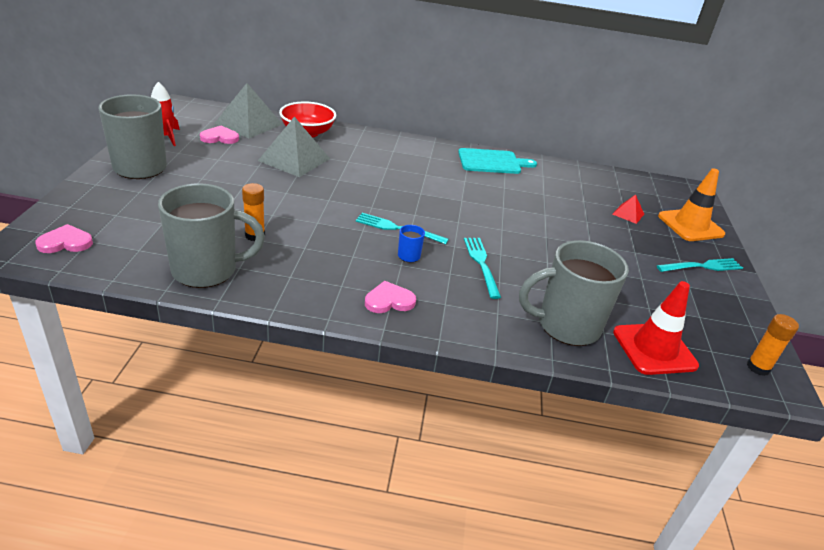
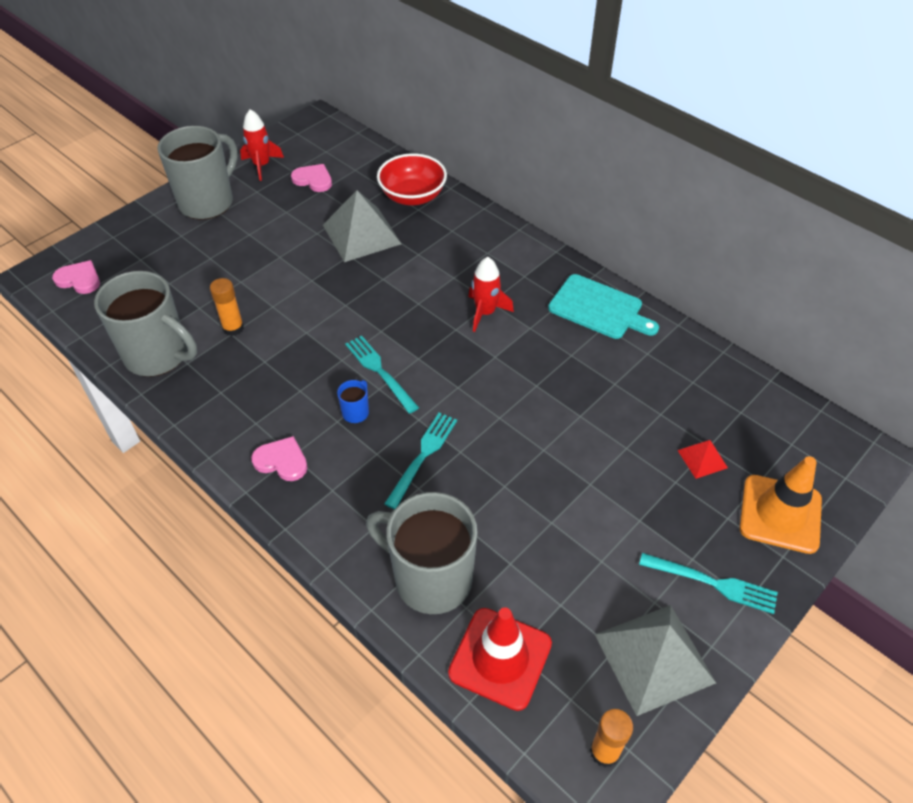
camera: 40 degrees right, 15 degrees up
(248, 123) = (361, 165): grey pyramid -> grey pyramid (654, 658)
(429, 180) = (485, 313): none -> red rocket

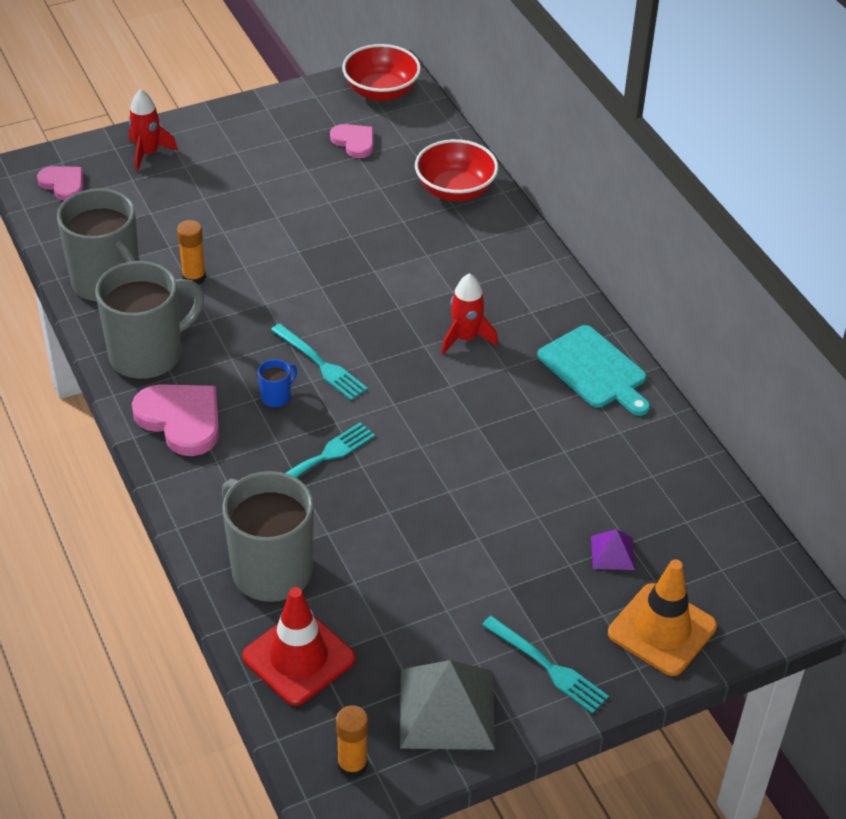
camera: 20 degrees right, 5 degrees down
(207, 202) = (228, 137): grey mug -> grey mug (148, 355)
(262, 165) = (305, 111): red rocket -> red rocket (148, 153)
(282, 461) = (181, 420): pink heart -> pink heart, size x1.64
(315, 135) = (381, 91): none -> red bowl
(362, 234) = (376, 217): grey pyramid -> none
(379, 371) = (321, 364): turquoise fork -> turquoise fork turned 150 degrees clockwise
(702, 459) = (612, 553): red pyramid -> purple pyramid

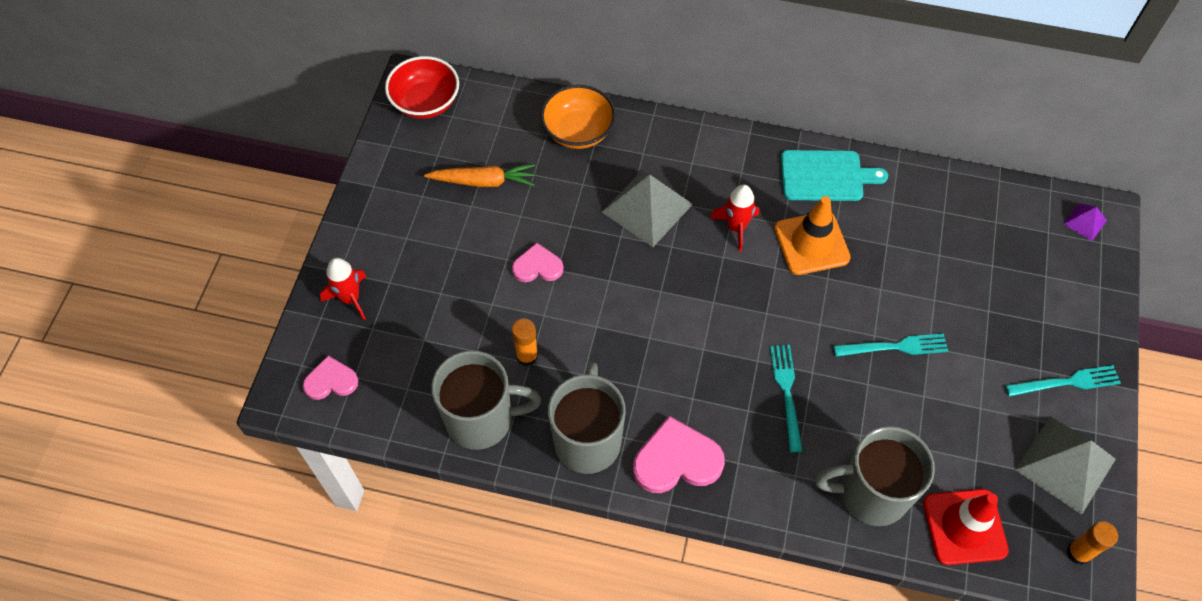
camera: 50 degrees left, 15 degrees up
(276, 397) = (702, 382): blue mug -> none
(321, 364) = (691, 332): turquoise fork -> turquoise fork (895, 347)
(339, 164) = (484, 181): none -> orange carrot
(354, 142) = (467, 156): pink heart -> pink heart (537, 266)
(422, 272) = (647, 208): none -> grey pyramid
(455, 190) = (578, 131): red bowl -> orange bowl
(612, 553) = (995, 280): purple pyramid -> purple pyramid (1085, 222)
(662, 630) = (1076, 298): orange traffic cone -> orange traffic cone (811, 243)

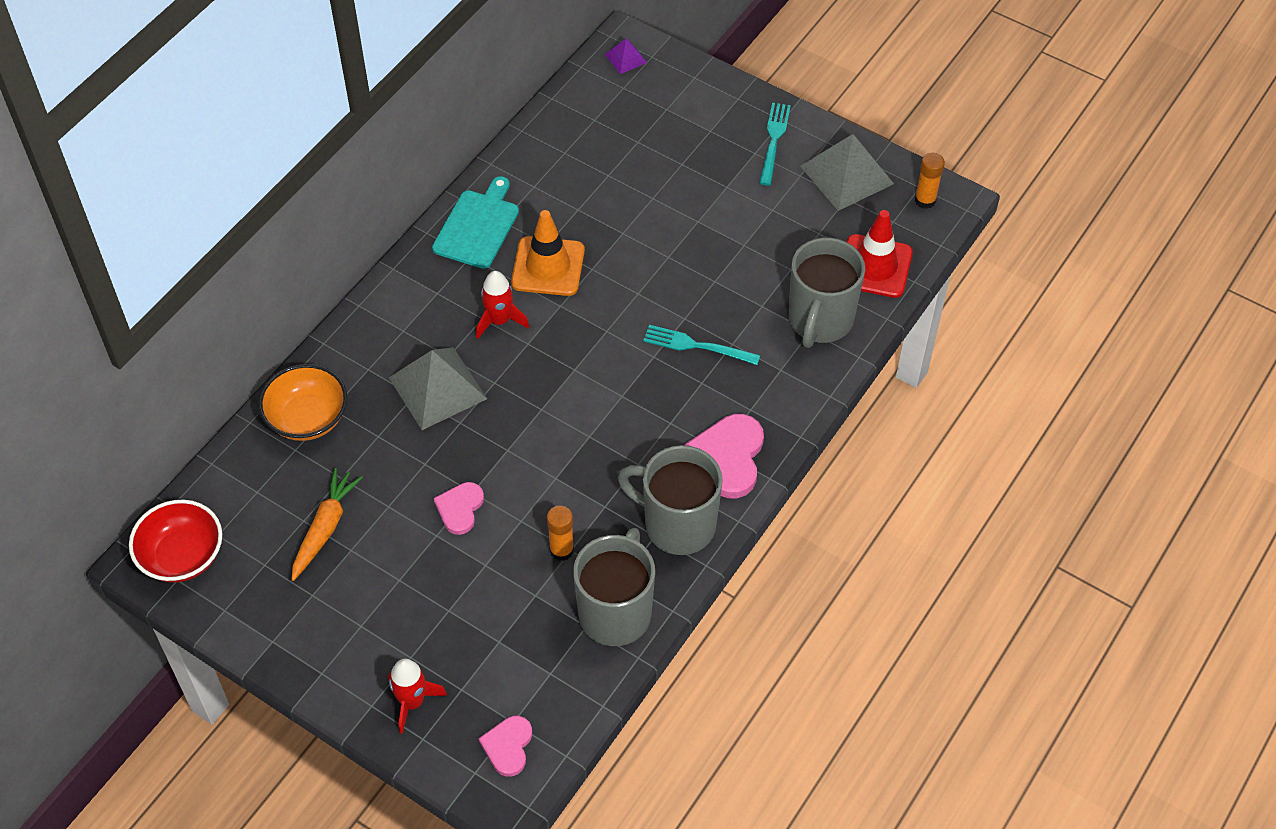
camera: 70 degrees left, 5 degrees down
(895, 347) = (687, 246): turquoise fork -> none

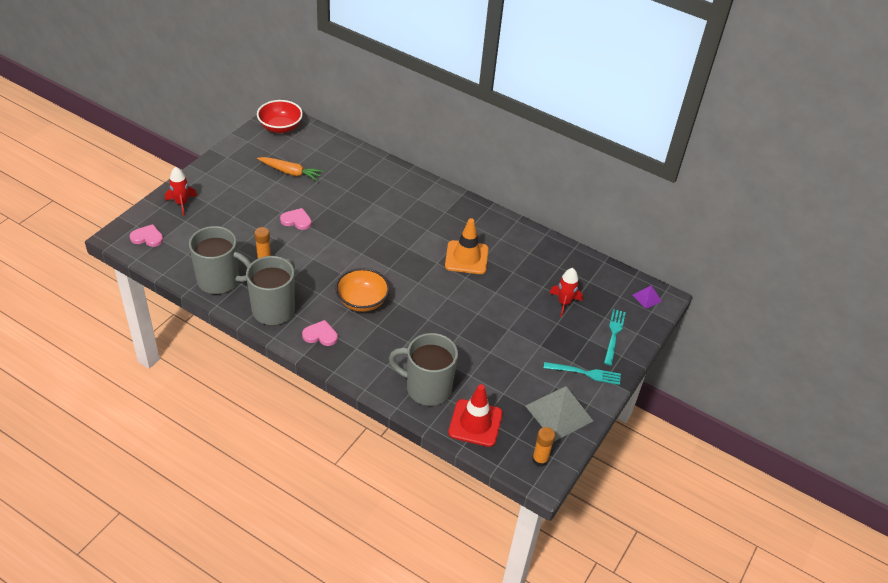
camera: 85 degrees right, 10 degrees down
(307, 418) = (360, 165): orange bowl -> orange bowl (362, 301)
(438, 388) = (378, 212): grey pyramid -> none
(478, 226) = (495, 228): turquoise cutting board -> none
(499, 321) = (425, 236): red rocket -> red rocket (564, 303)
(696, 346) = (406, 323): turquoise fork -> turquoise fork (614, 334)
(728, 457) = (320, 335): pink heart -> pink heart, size x0.61

